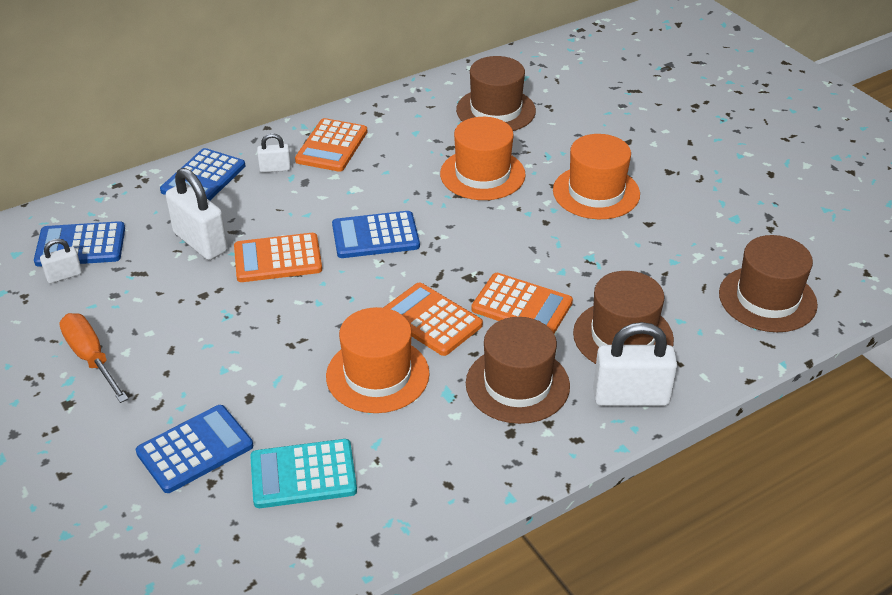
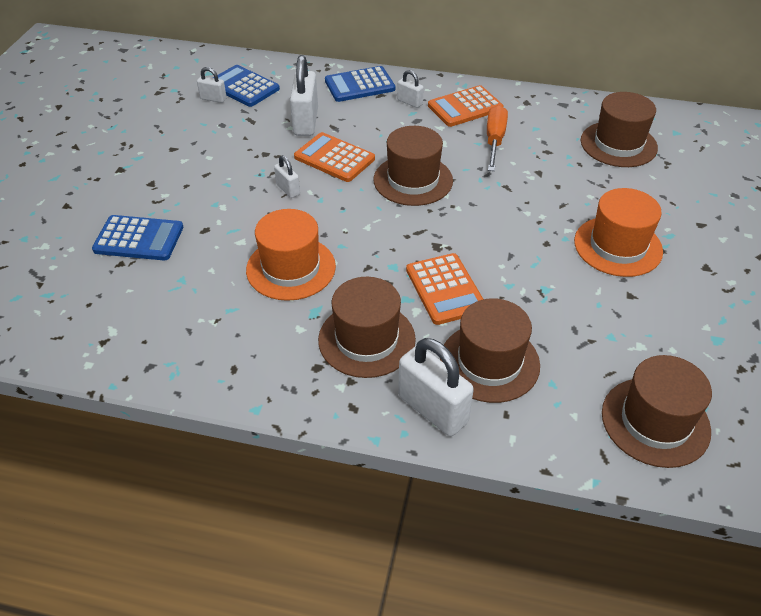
camera: 45 degrees right, 5 degrees up
(91, 358) = (163, 152): orange screwdriver -> orange screwdriver (494, 140)
(275, 312) = (288, 189): none -> white padlock
(303, 474) = (168, 296): turquoise calculator -> none
(375, 236) = (413, 180): blue calculator -> brown hat
(431, 320) = (372, 257): orange calculator -> none
(482, 174) = (545, 183): orange hat -> none

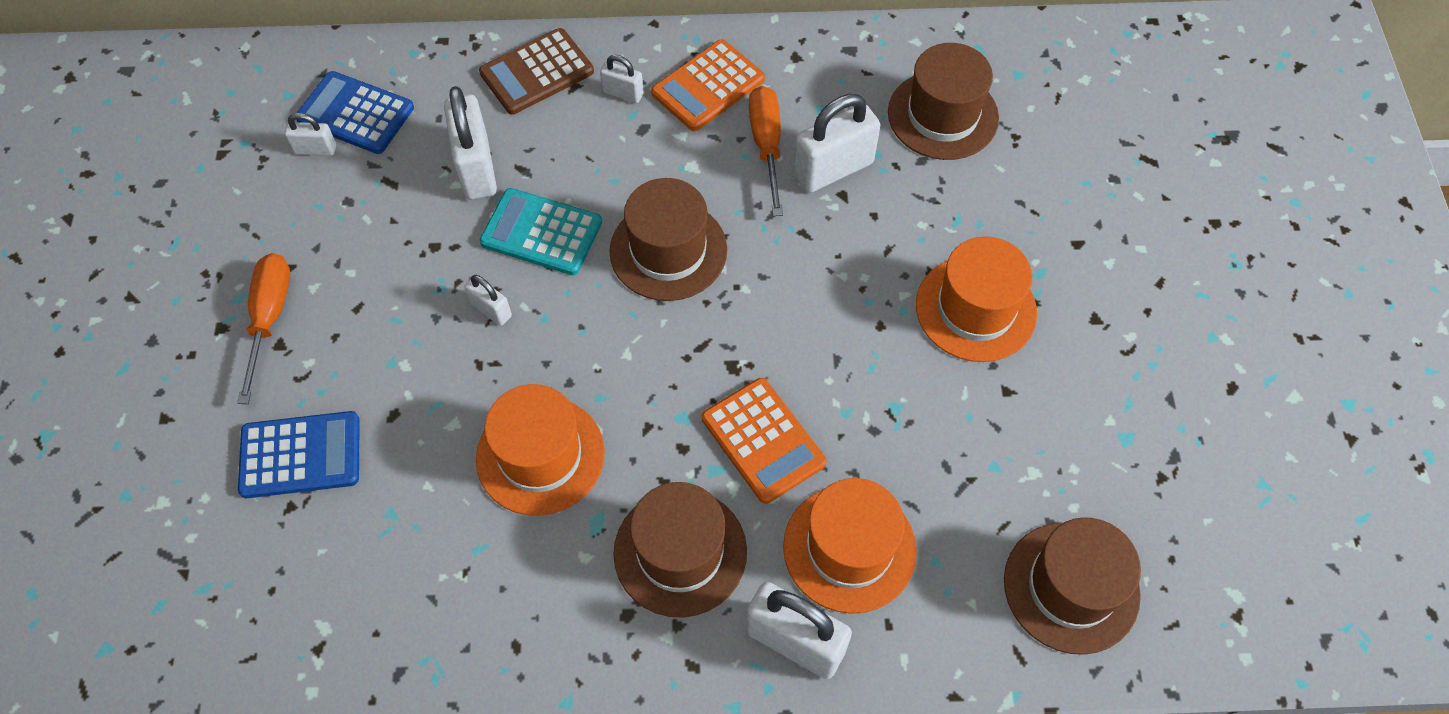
camera: 15 degrees left, 15 degrees up
(151, 170) = (269, 318): none -> orange screwdriver
(334, 158) = (541, 232): orange calculator -> turquoise calculator
(359, 85) = (537, 72): blue calculator -> brown calculator
(489, 362) = (849, 548): brown hat -> orange hat
(536, 159) = (833, 169): none -> white padlock

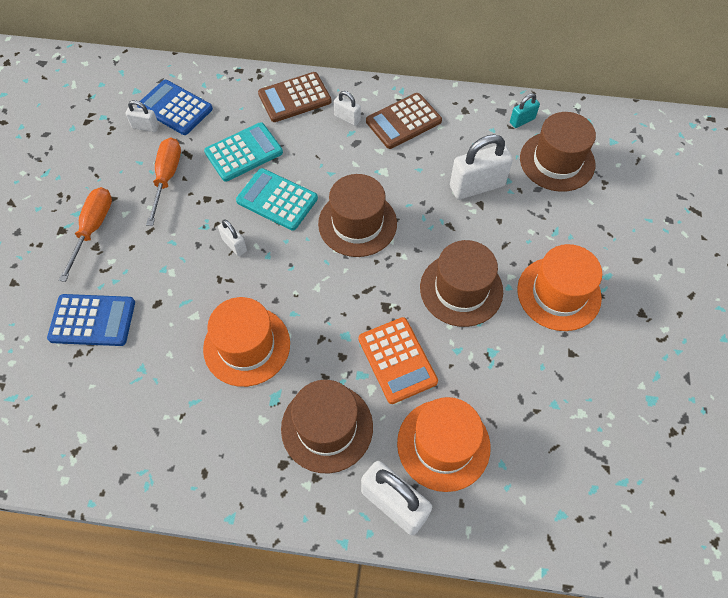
camera: 10 degrees right, 0 degrees up
(476, 168) = (244, 152): white padlock -> turquoise calculator
(708, 86) = (403, 121): orange calculator -> brown calculator
(766, 145) = (435, 164): orange screwdriver -> orange screwdriver (167, 177)
(882, 61) = (522, 121): none -> turquoise padlock
(1071, 587) = (596, 500): brown hat -> brown hat (461, 289)

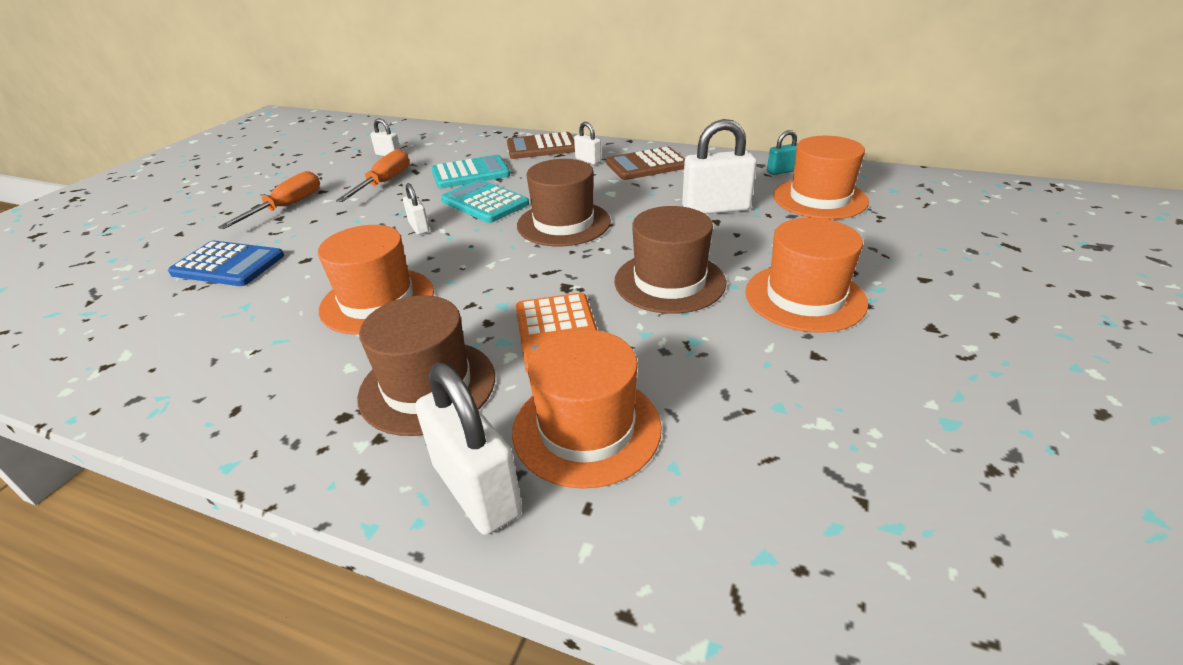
camera: 15 degrees right, 25 degrees down
(175, 108) = (424, 147): blue calculator -> none
(557, 161) = (819, 198): brown hat -> orange hat

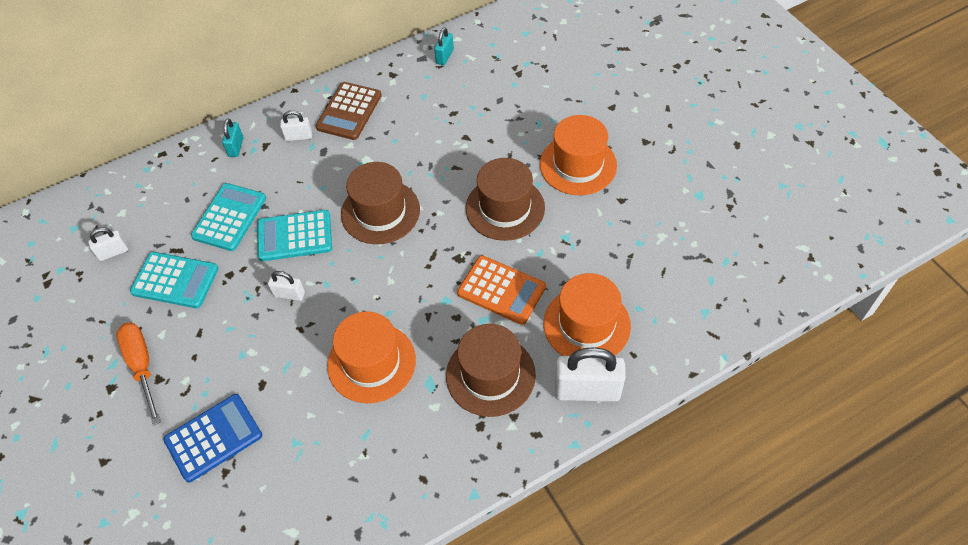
camera: 50 degrees left, 20 degrees up
(384, 182) = (175, 281): orange screwdriver -> turquoise calculator
(541, 147) = (236, 147): brown calculator -> turquoise padlock
(715, 209) = (452, 126): white padlock -> none
(819, 198) = (497, 71): orange hat -> none

